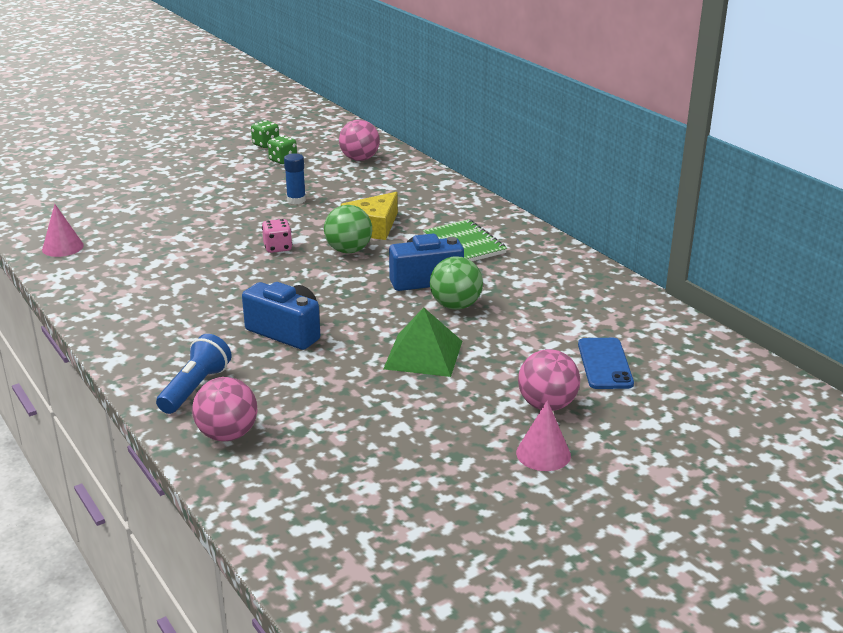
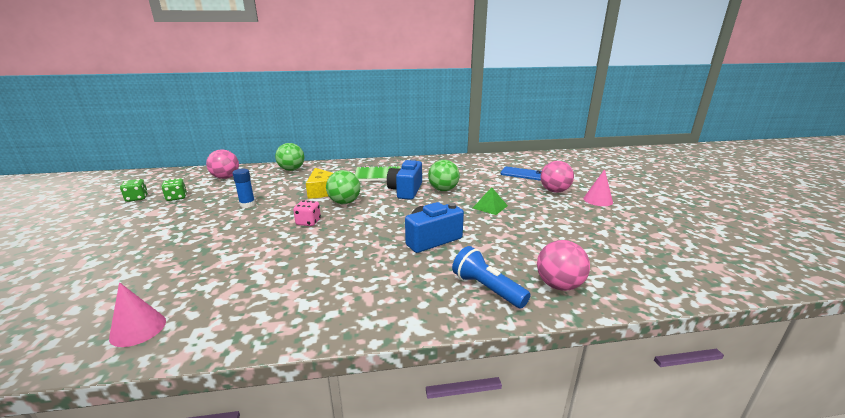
camera: 65 degrees left, 5 degrees down
(423, 354) = (490, 207): green pyramid -> green pyramid, size x0.65
(424, 184) = (292, 169): none -> green ball

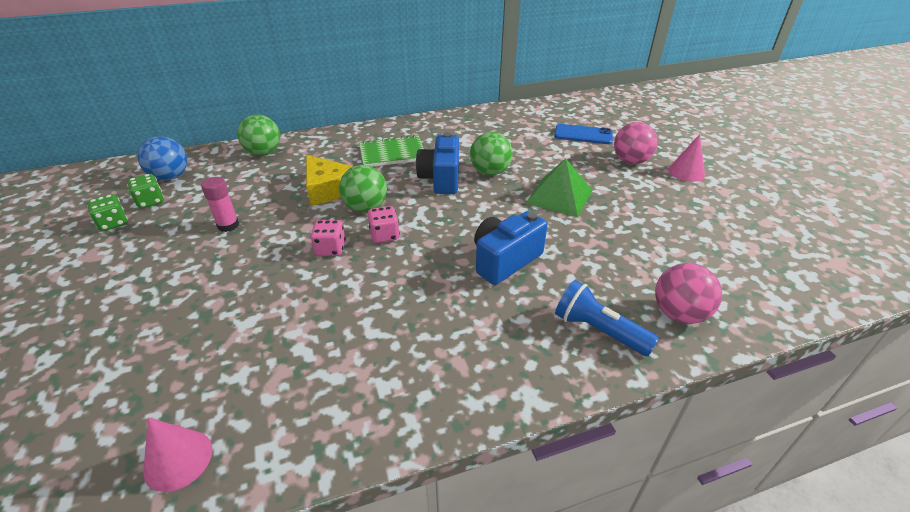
camera: 10 degrees left, 15 degrees up
(137, 198) = (51, 231): green dice -> green dice (150, 201)
(226, 177) = (170, 177): pink ball -> blue ball
(247, 204) = (228, 225): blue glue stick -> pink glue stick
(350, 218) = (384, 235): none -> pink dice
(490, 207) = (559, 196): green pyramid -> green pyramid, size x1.54

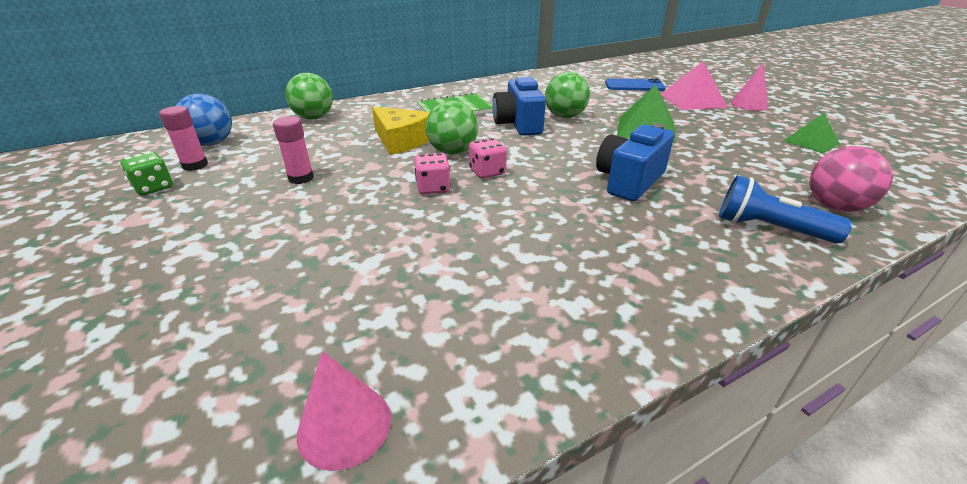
camera: 10 degrees left, 5 degrees down
(150, 201) = (195, 165): green dice -> pink glue stick
(630, 161) = (692, 100): pink ball -> pink pyramid
(715, 230) = (811, 142): none -> green pyramid

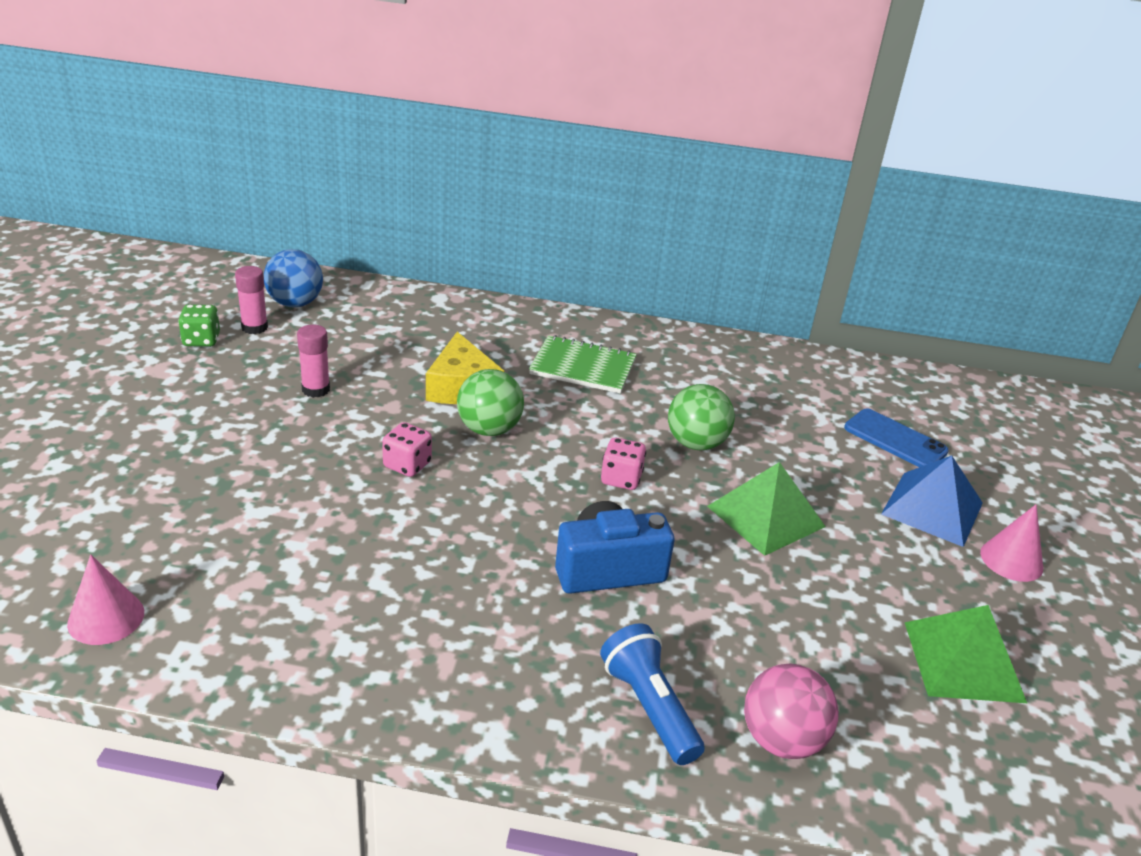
camera: 35 degrees right, 0 degrees up
(314, 117) = (421, 309): green ball -> none
(487, 172) = (483, 474): pink dice -> pink dice (621, 479)
(518, 124) = (619, 427): blue camera -> none
(692, 100) = (932, 508): pink pyramid -> blue pyramid
(811, 142) = (963, 661): green pyramid -> green pyramid, size x1.54

